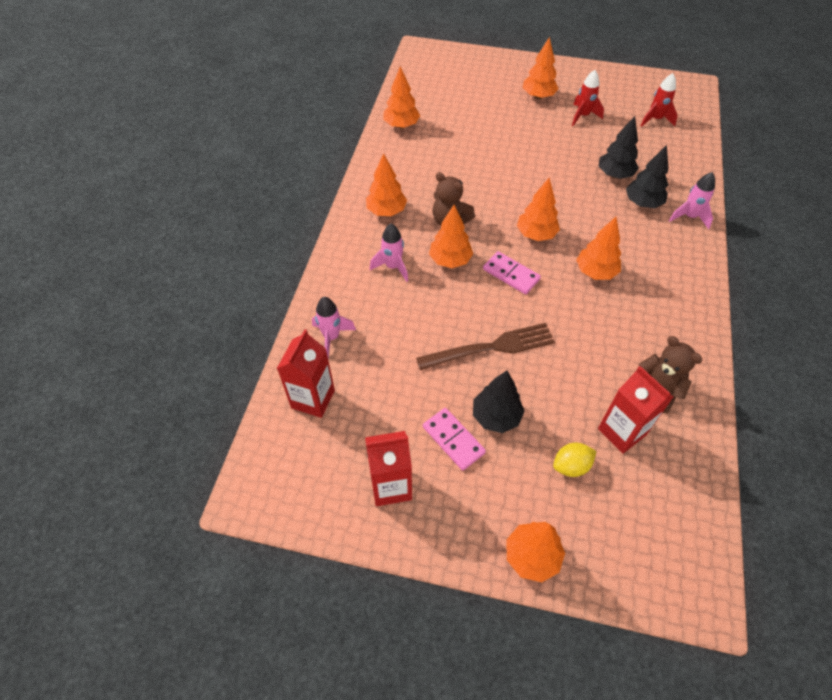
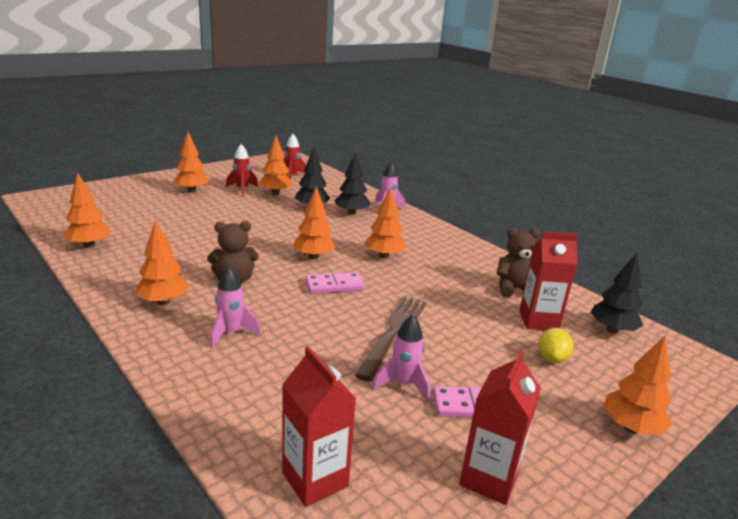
camera: 55 degrees left, 30 degrees down
(332, 337) = (253, 418): pink rocket -> pink rocket (403, 384)
(450, 260) = (275, 302): orange tree -> orange tree (275, 193)
(496, 417) = (468, 368): black tree -> black tree (612, 330)

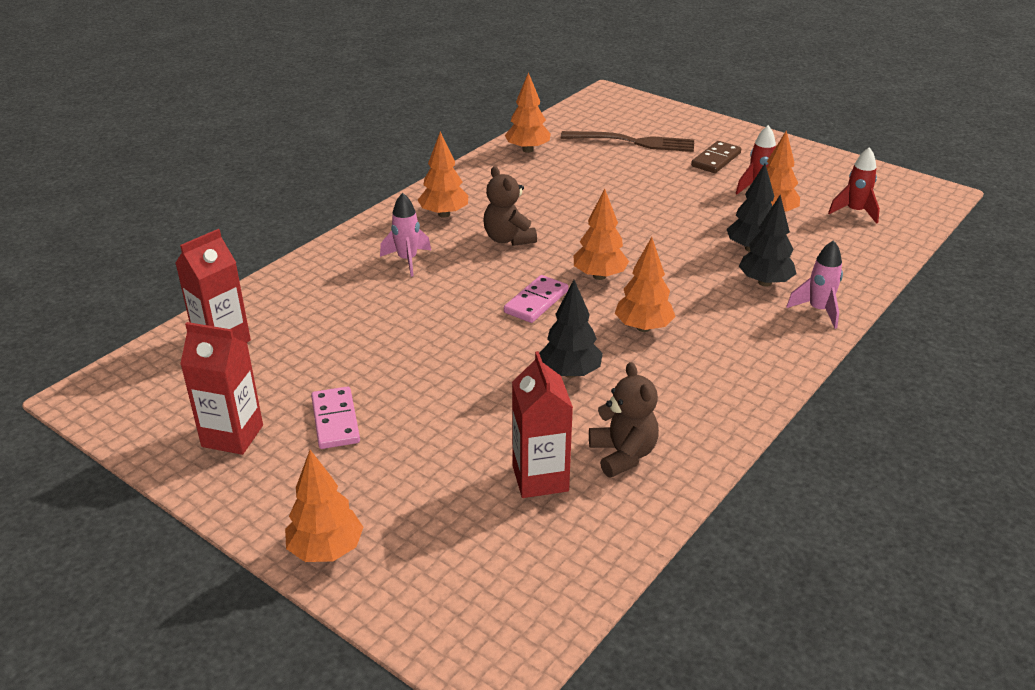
camera: 80 degrees right, 10 degrees up
(192, 191) = (716, 160): orange tree -> brown domino
(334, 285) = (536, 302): pink domino -> pink domino turned 60 degrees clockwise
(394, 332) = (453, 356): brown fork -> brown fork (633, 142)
(403, 384) = (357, 373): pink rocket -> none
(552, 358) = (448, 488): yellow lemon -> none
(612, 330) = (553, 559): black tree -> black tree (570, 373)

